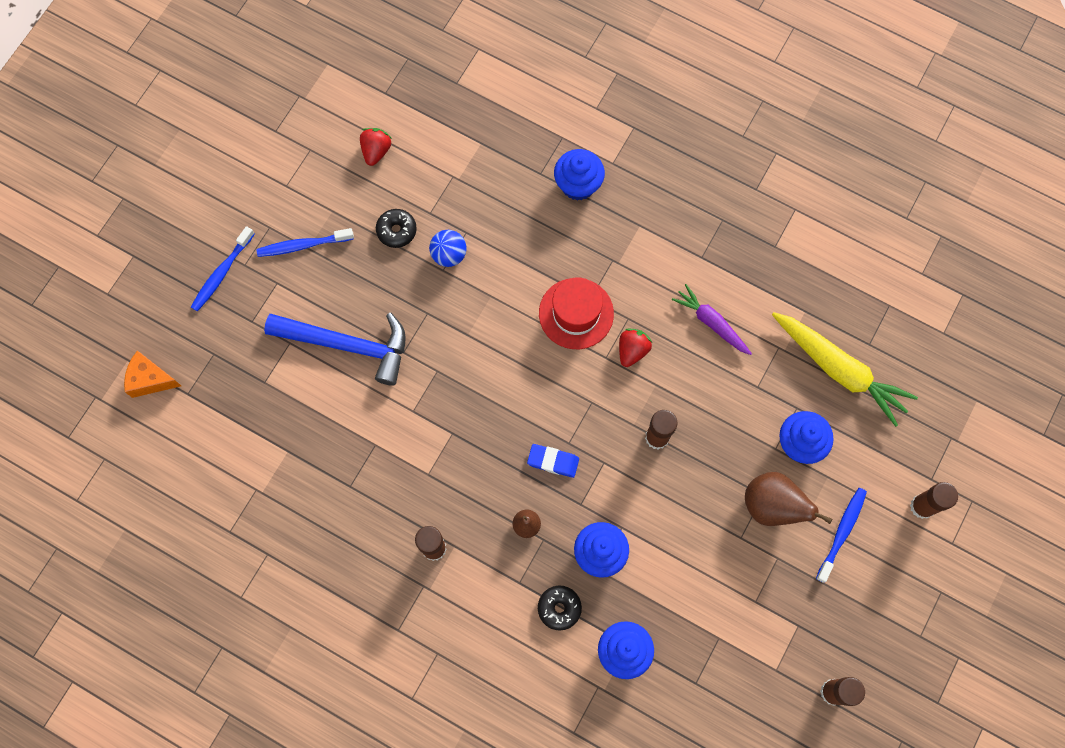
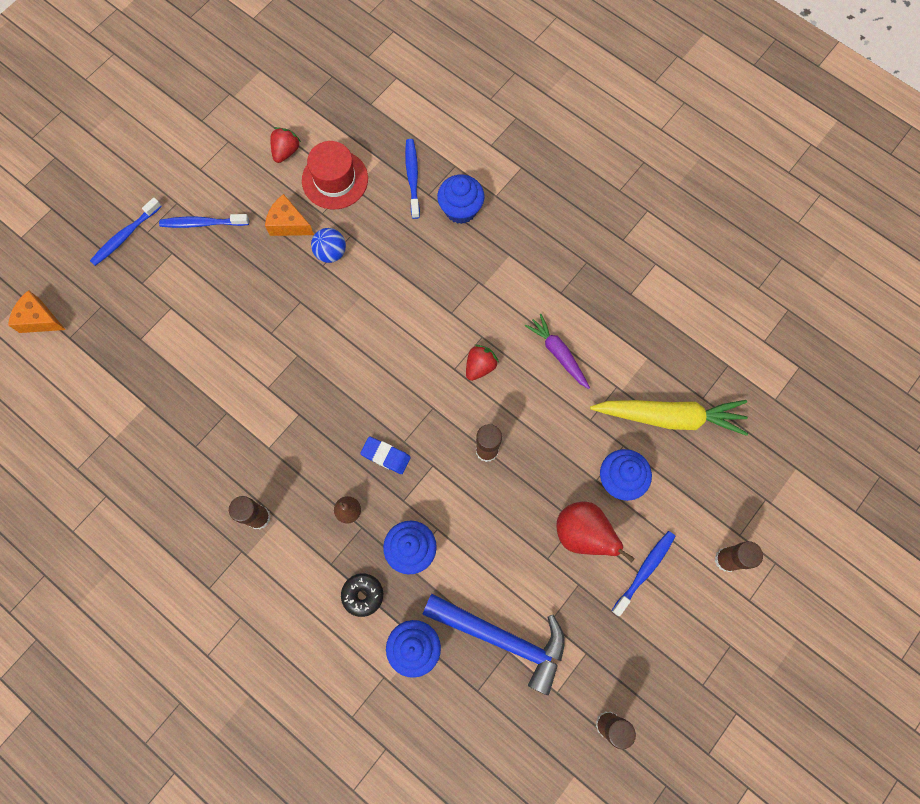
camera: 10 degrees right, 0 degrees up
(348, 345) = (222, 318): blue hammer -> blue hammer (503, 638)
(396, 231) = (288, 224): black donut -> orange cheese
(519, 158) = (412, 177): none -> blue toothbrush
(576, 313) = (435, 324): red hat -> red hat (335, 179)
(772, 506) = (583, 534): brown pear -> red pear
(839, 370) = (670, 417): yellow carrot -> yellow carrot turned 45 degrees counterclockwise

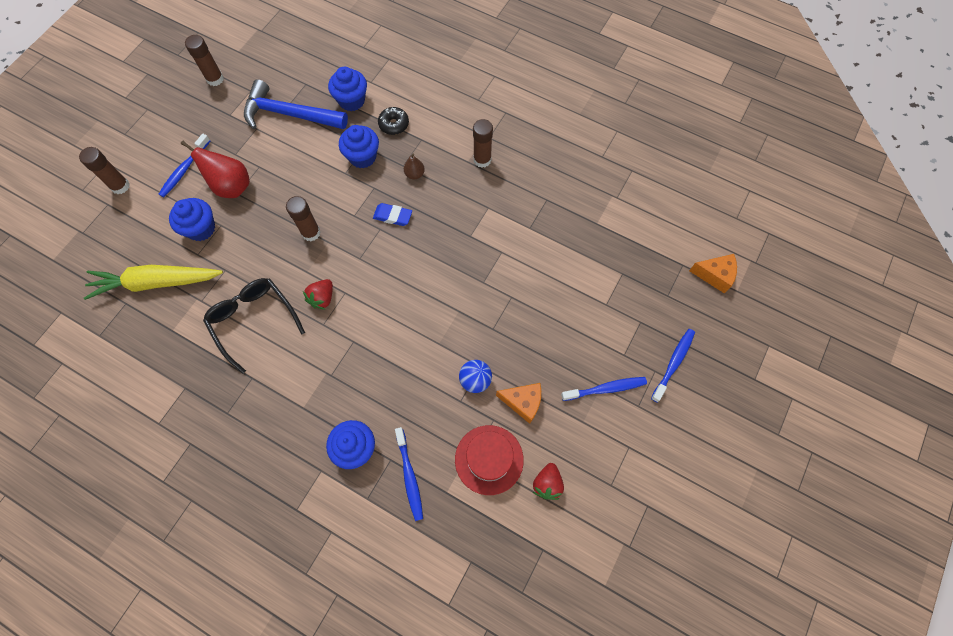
camera: 170 degrees right, 5 degrees down
(558, 353) = (253, 321): purple carrot -> black glasses

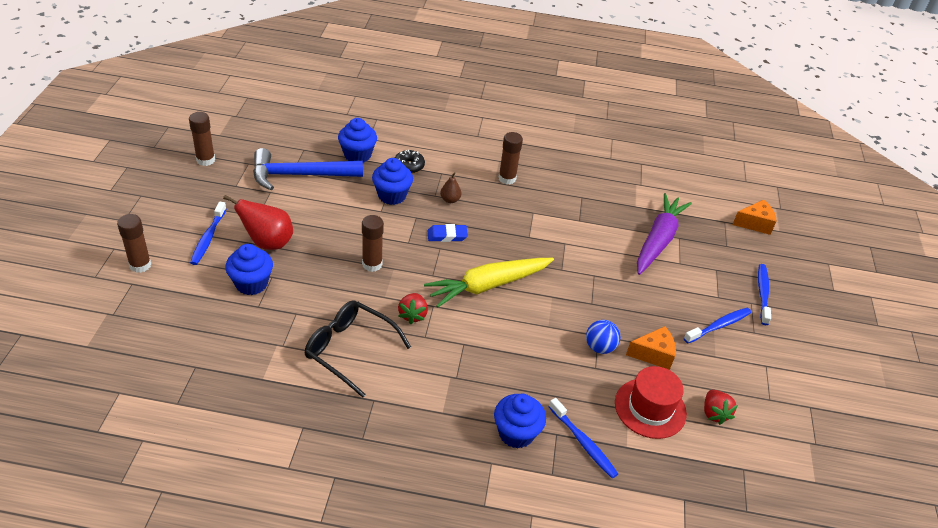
camera: 25 degrees left, 25 degrees down
(155, 283) = (222, 341): yellow carrot -> yellow carrot (487, 286)
(598, 271) = (658, 240): none -> purple carrot

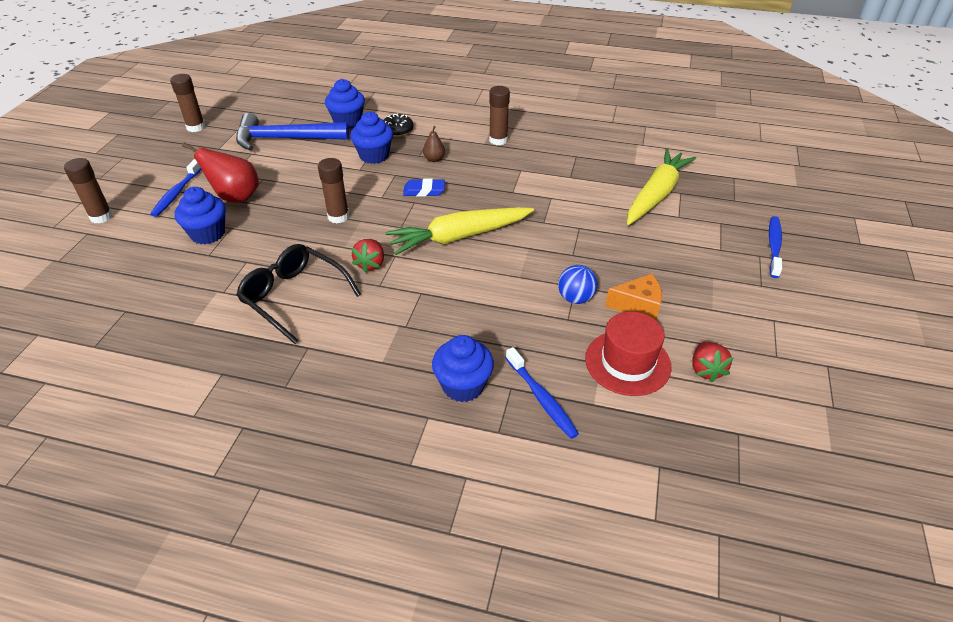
camera: 10 degrees right, 0 degrees up
(658, 240) = (656, 195): purple carrot -> yellow carrot
(718, 326) = (719, 278): blue toothbrush -> none
(755, 223) = (768, 179): orange cheese -> none

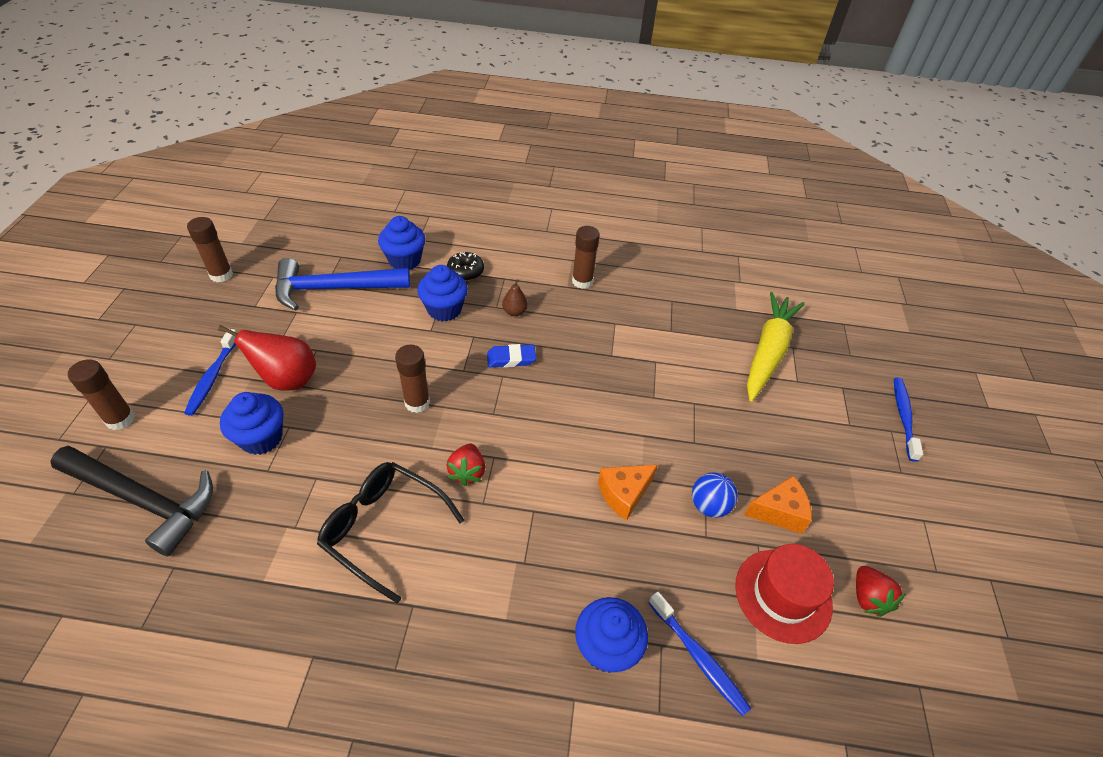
camera: 10 degrees left, 5 degrees up
(110, 268) = (144, 500): none -> black hammer
(458, 237) = (562, 425): yellow carrot -> none
(501, 286) = (623, 494): none -> orange cheese

